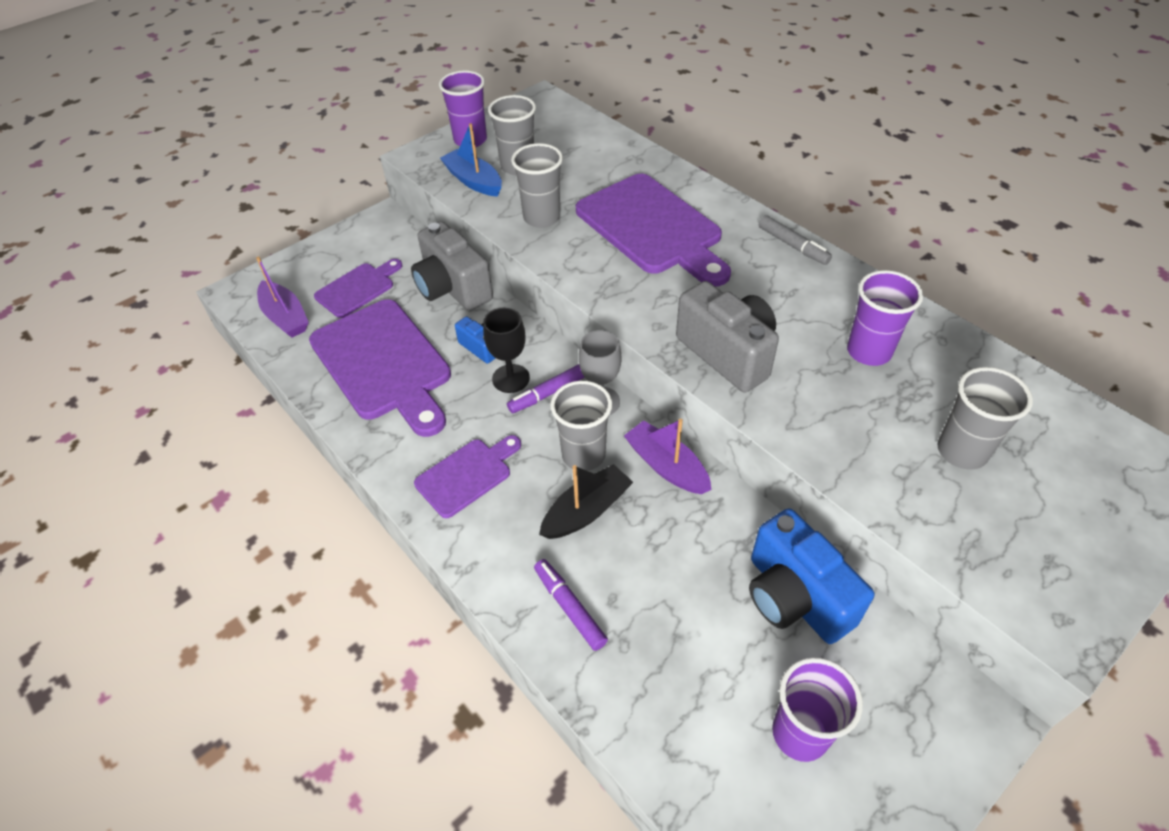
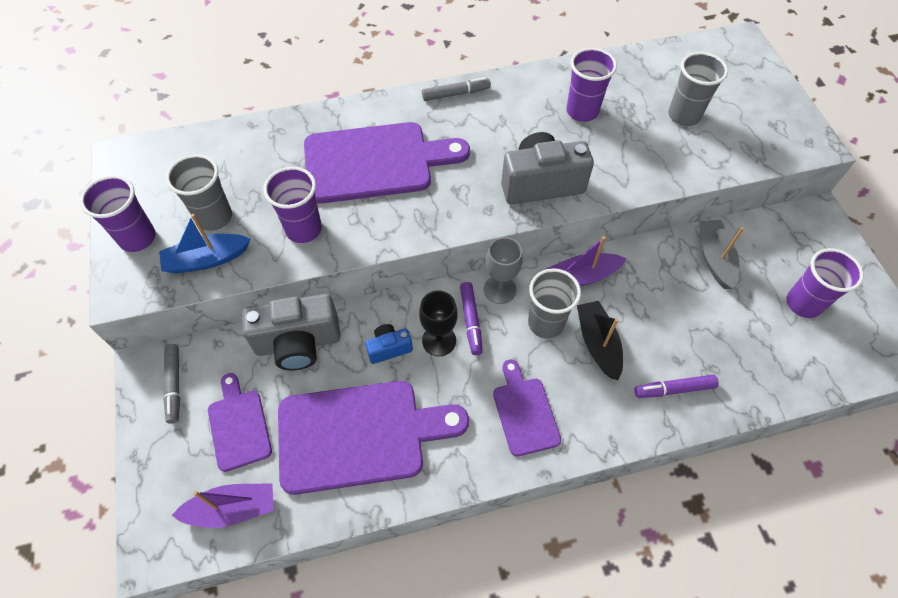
camera: 65 degrees left, 10 degrees up
(375, 239) = (174, 385): none -> grey marker
(542, 218) = (303, 229): grey cup -> purple cup
(795, 597) = (714, 258): blue camera -> grey boat

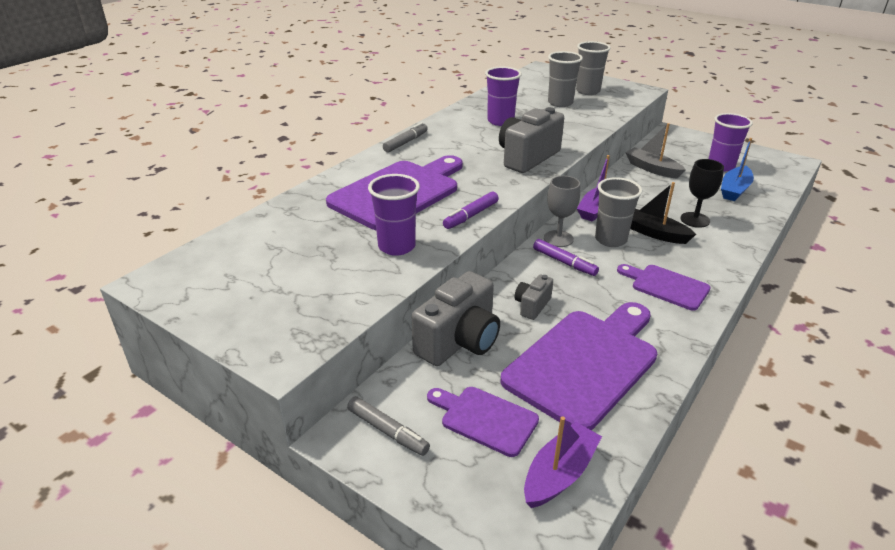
camera: 40 degrees left, 25 degrees down
(137, 238) = (247, 320): purple cup -> none
(207, 259) = (338, 300): blue boat -> blue boat (734, 190)
(214, 217) = (307, 274): grey cup -> grey cup (588, 91)
(389, 348) = (532, 306): blue camera -> grey camera
(439, 340) = (559, 283): black goblet -> black goblet (695, 220)
(674, 389) = (723, 230): purple marker -> purple marker (471, 216)

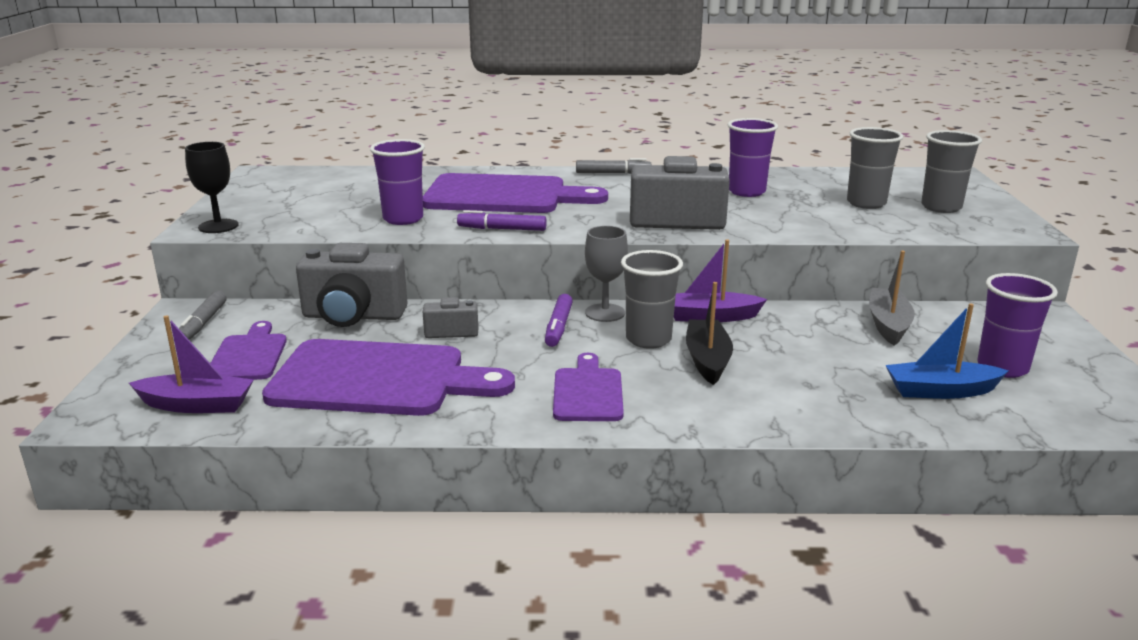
camera: 55 degrees right, 10 degrees down
(695, 220) = (790, 379): black goblet -> black goblet (218, 226)

